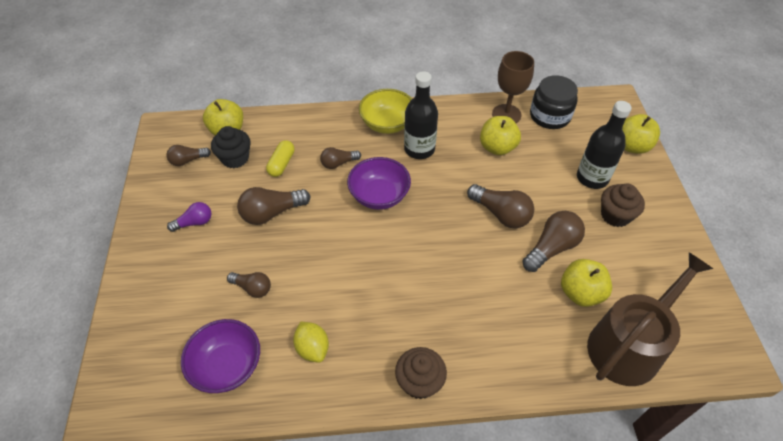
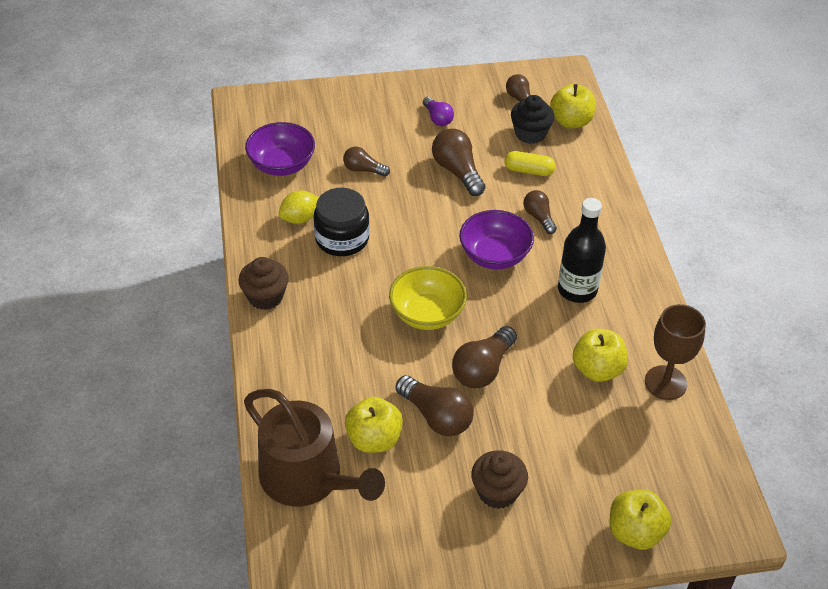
camera: 85 degrees right, 5 degrees down
(252, 288) = (363, 170): brown light bulb -> brown light bulb turned 90 degrees clockwise
(387, 124) = (615, 257): yellow bowl -> yellow bowl (427, 314)
(550, 116) = (675, 434): black jar -> black jar (342, 239)
(592, 178) = (561, 473): black bottle -> none

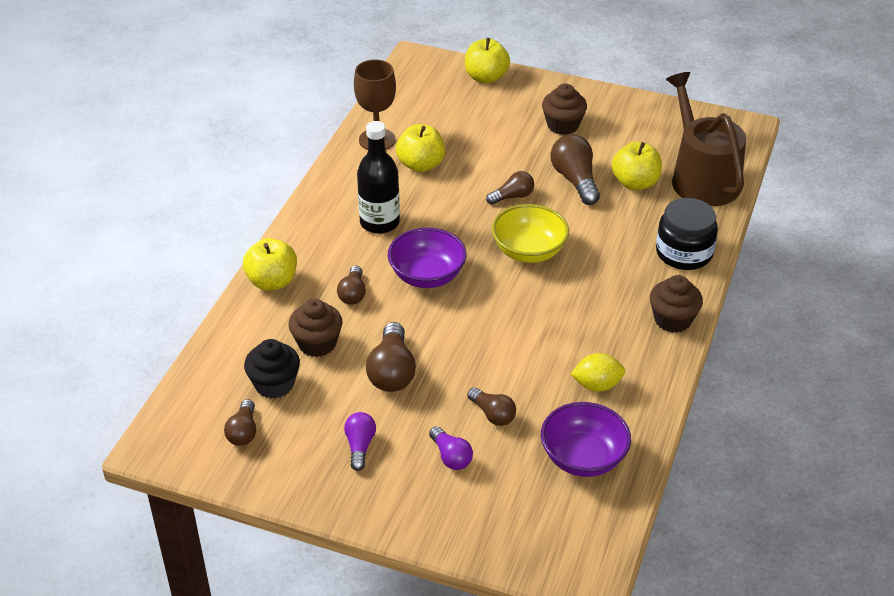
camera: 150 degrees left, 5 degrees down
(342, 239) = (565, 347): black jar -> black jar (684, 253)
(373, 134) = (451, 457): none -> purple light bulb
(483, 369) = (512, 197): brown light bulb -> brown light bulb, size x0.62
(528, 170) = (317, 343): yellow capsule -> brown cupcake
(571, 121) = (216, 380): yellow apple -> yellow apple (272, 282)

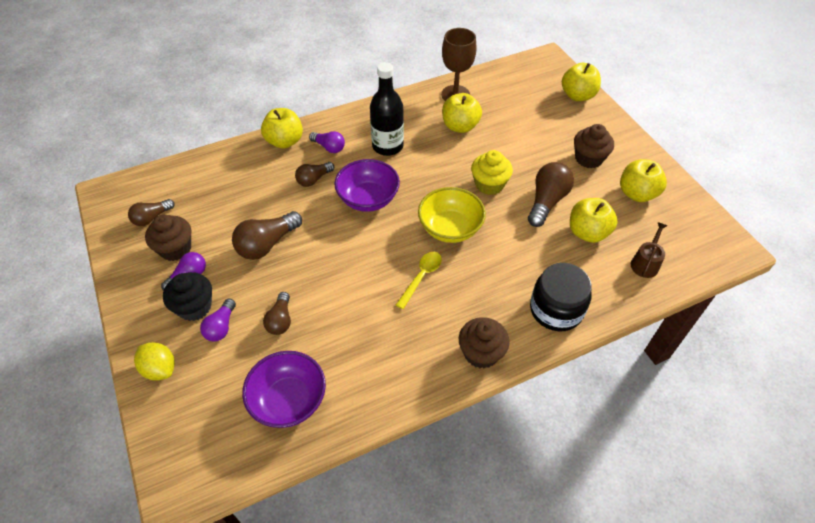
camera: 45 degrees right, 10 degrees up
(274, 384) = (203, 202): black cupcake -> black cupcake (194, 307)
(317, 343) = (255, 195): brown cupcake -> brown cupcake (175, 249)
(325, 258) = (329, 147): none -> purple light bulb
(512, 197) = (489, 184): brown light bulb -> yellow cupcake
(557, 302) = (421, 277): none -> yellow spoon
(597, 385) = (367, 356): yellow lemon -> yellow lemon (160, 369)
(633, 130) = (637, 193): none -> yellow apple
(701, 177) = (645, 263): brown watering can -> brown watering can, size x0.42

